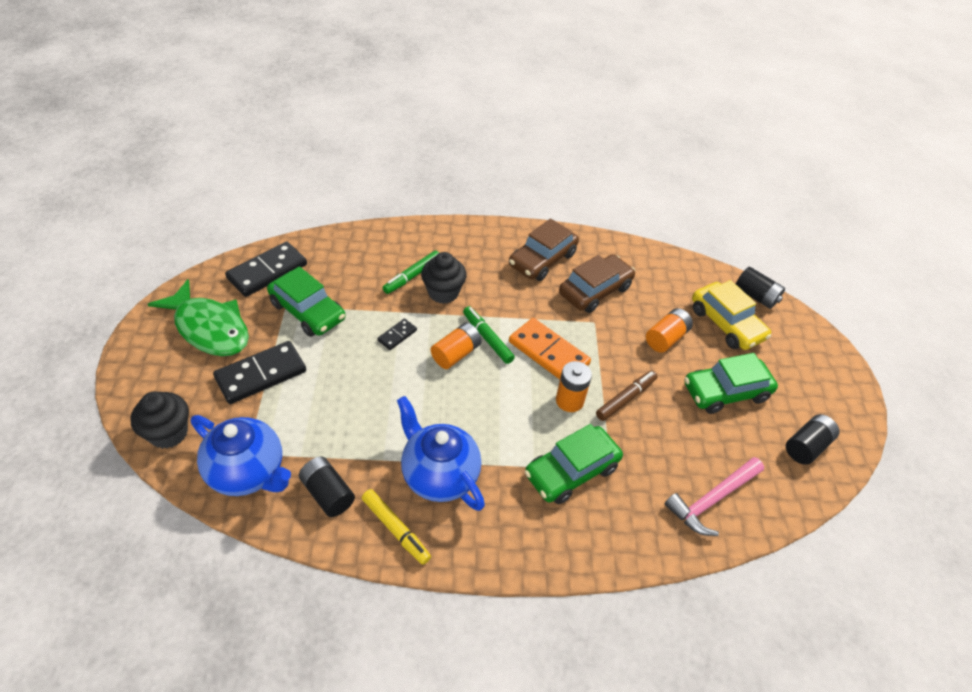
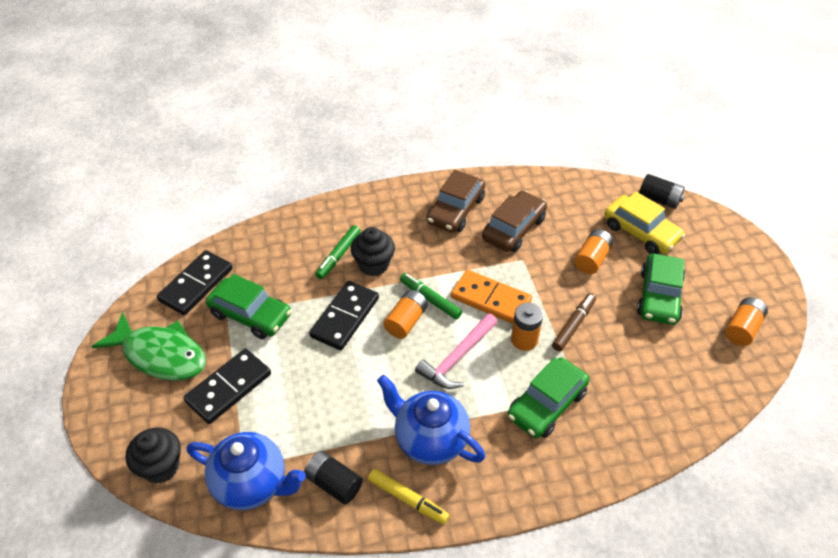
camera: 10 degrees left, 0 degrees up
(397, 335) = (345, 317): black domino -> black domino, size x2.04
(712, 500) = (676, 398): pink hammer -> pink hammer (457, 358)
(725, 392) = (659, 296): green car -> green car turned 45 degrees counterclockwise
(807, 446) = (742, 329): black battery -> orange battery

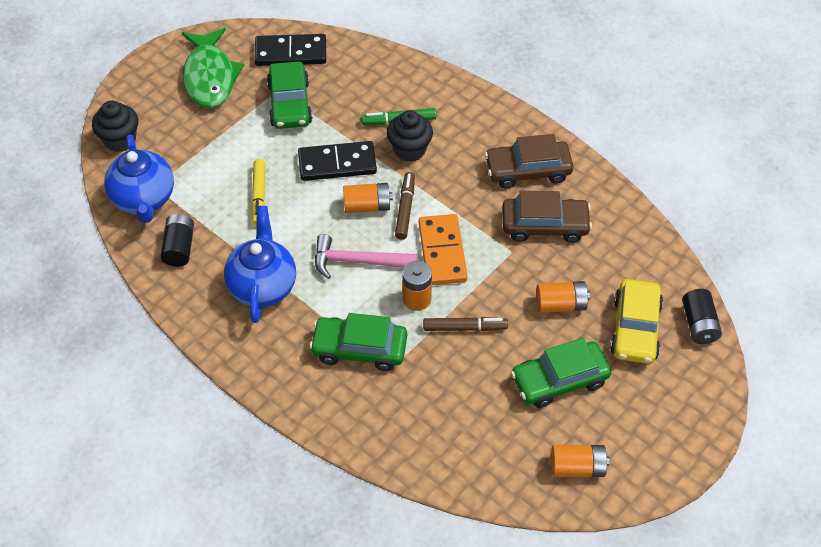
camera: 55 degrees right, 5 degrees up
(229, 388) = (213, 134): black domino -> none
(407, 499) = (199, 301): yellow marker -> yellow marker (259, 196)
(430, 299) = (405, 209): green marker -> brown marker

